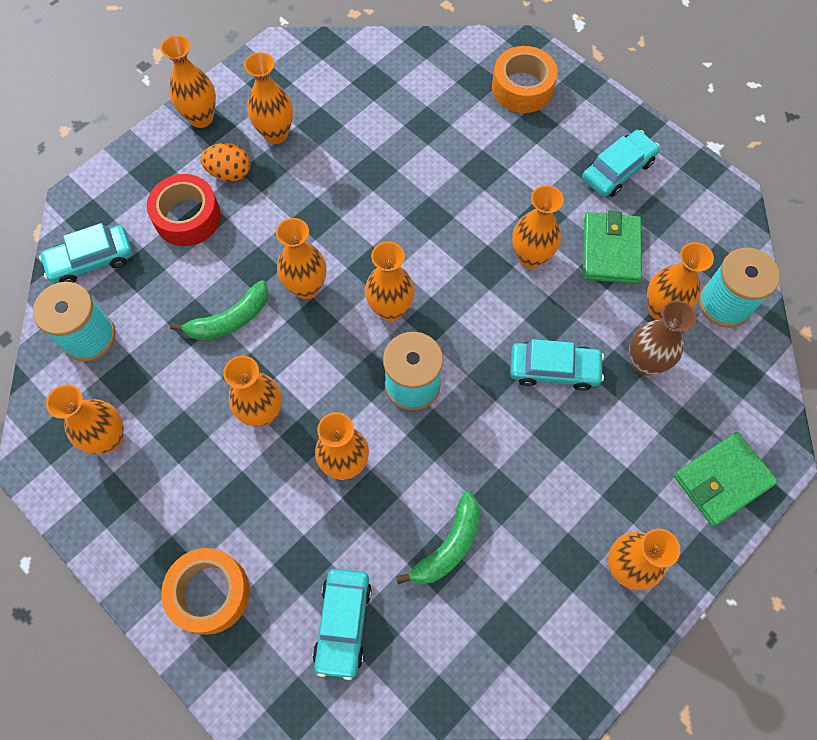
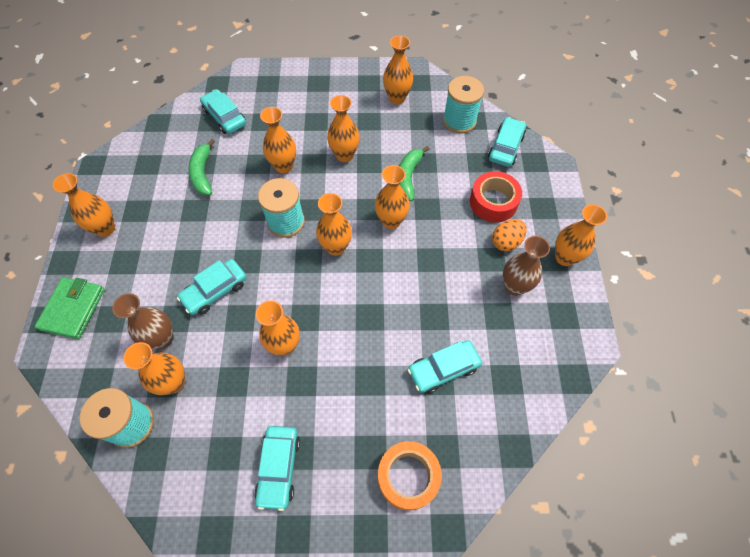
camera: 135 degrees right, 5 degrees down
(210, 593) = (291, 87): orange tape -> none
(276, 134) = (514, 286): orange vase -> brown vase
(414, 128) = (443, 369): none -> turquoise car
(610, 250) = (237, 396): green wallet -> none

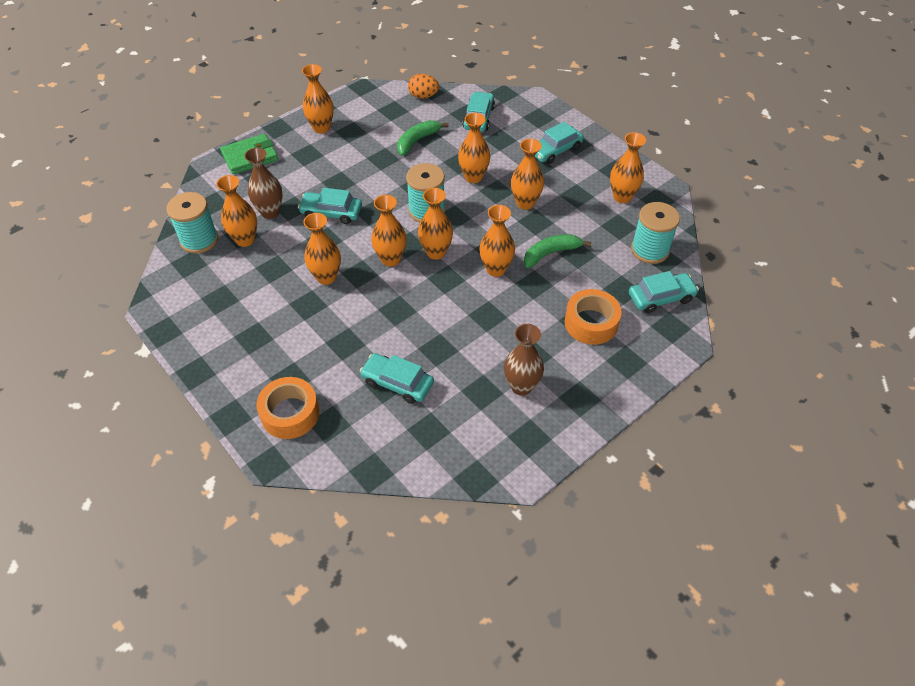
camera: 50 degrees right, 10 degrees down
(279, 468) = (234, 334): turquoise car -> turquoise car (555, 150)
(493, 202) = (591, 323): red tape -> orange tape
(506, 242) = (560, 355): orange egg -> orange egg (423, 96)
(564, 257) = (590, 406): orange vase -> orange vase (390, 259)

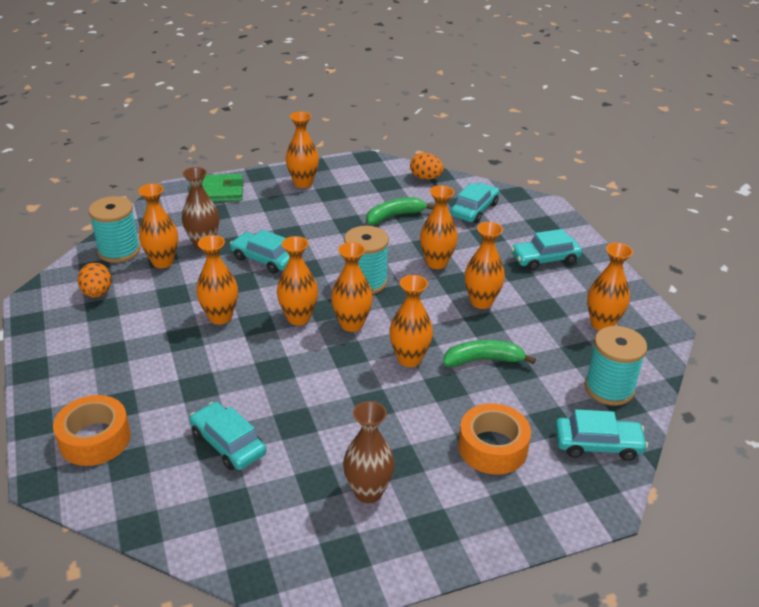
camera: 20 degrees right, 15 degrees down
(206, 286) = (97, 293): none -> orange egg

